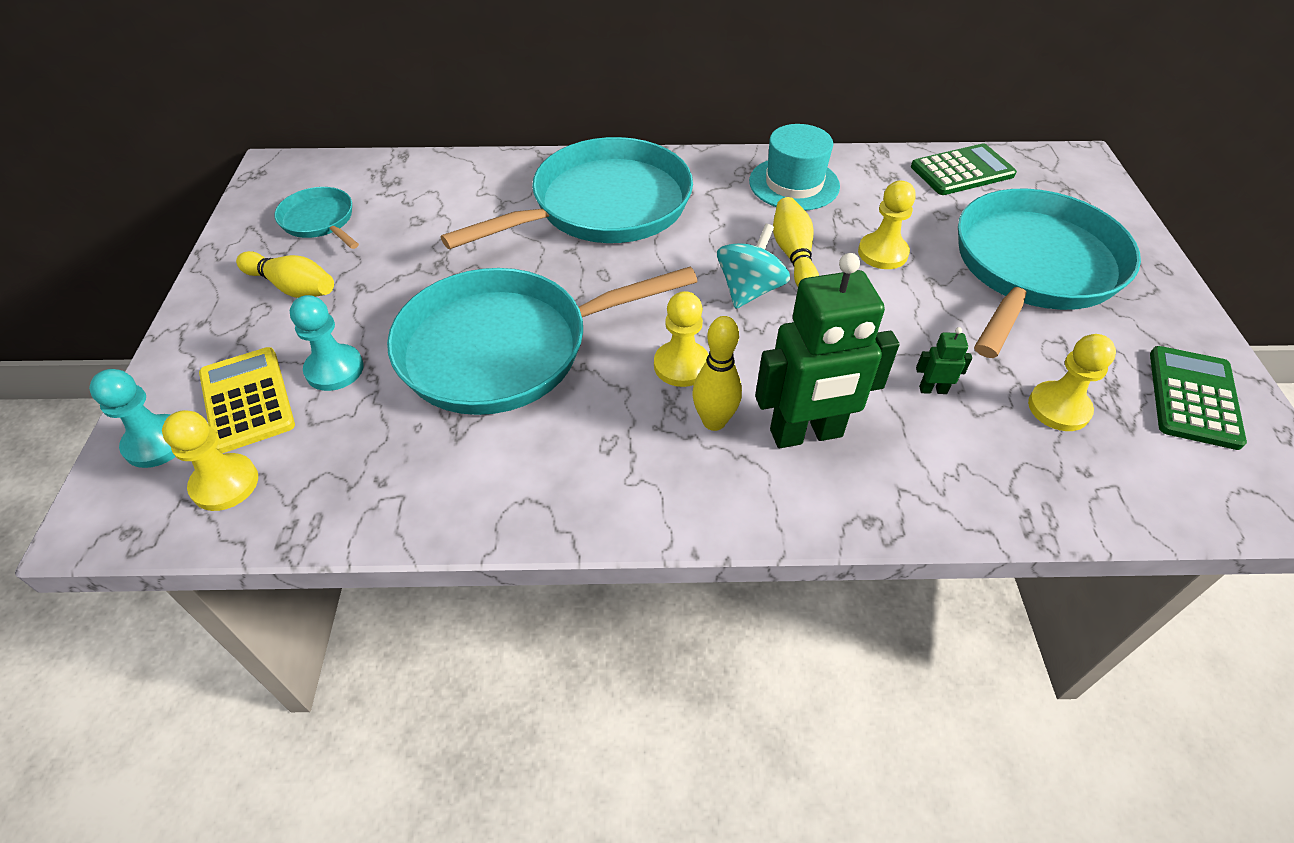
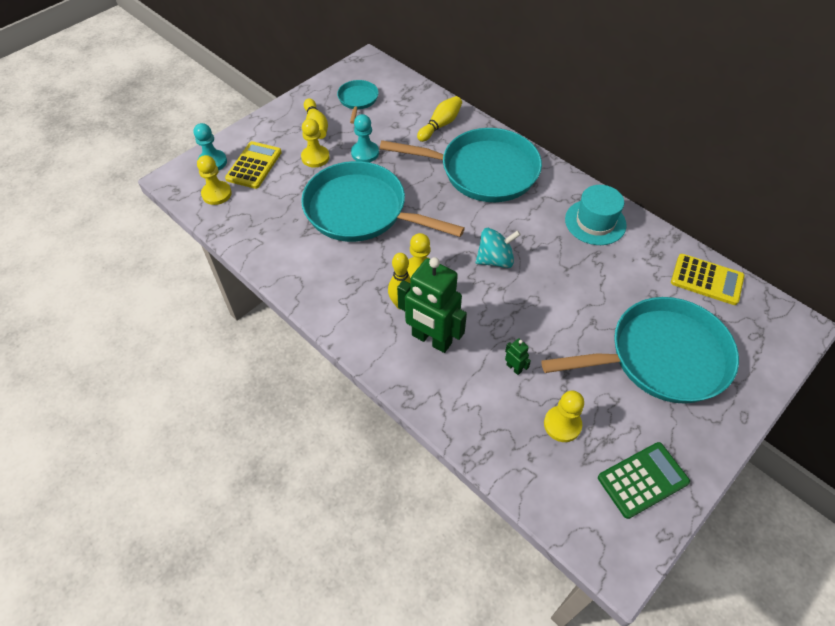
camera: 45 degrees right, 5 degrees up
(334, 369) = (293, 174): turquoise pawn -> turquoise pawn (365, 153)
(793, 255) = (541, 258): yellow bowling pin -> yellow bowling pin (440, 125)
(882, 253) = (588, 290): yellow pawn -> yellow pawn (315, 157)
(962, 171) = (706, 280): green calculator -> yellow calculator

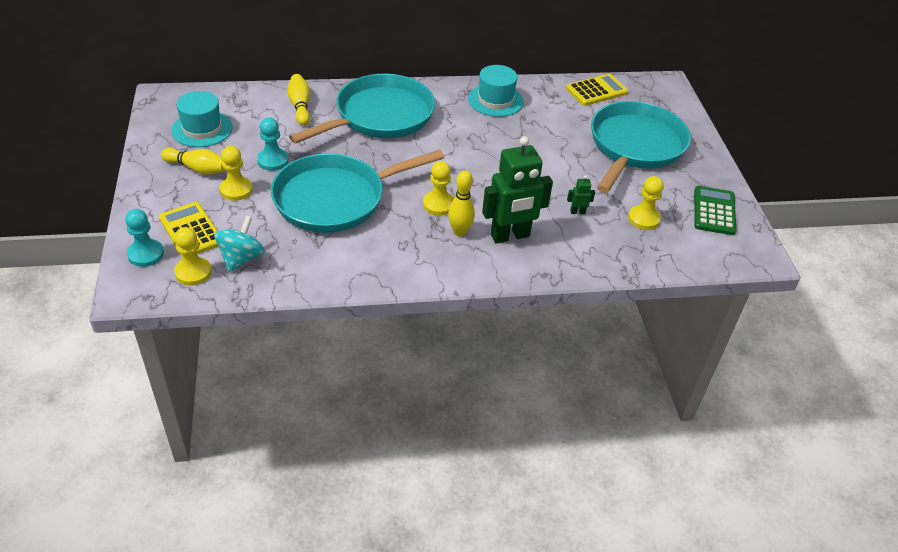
camera: 55 degrees left, 10 degrees down
(358, 100) = (202, 129): turquoise pan -> turquoise hat
(495, 260) = (473, 163): turquoise spinning top -> turquoise spinning top (241, 258)

